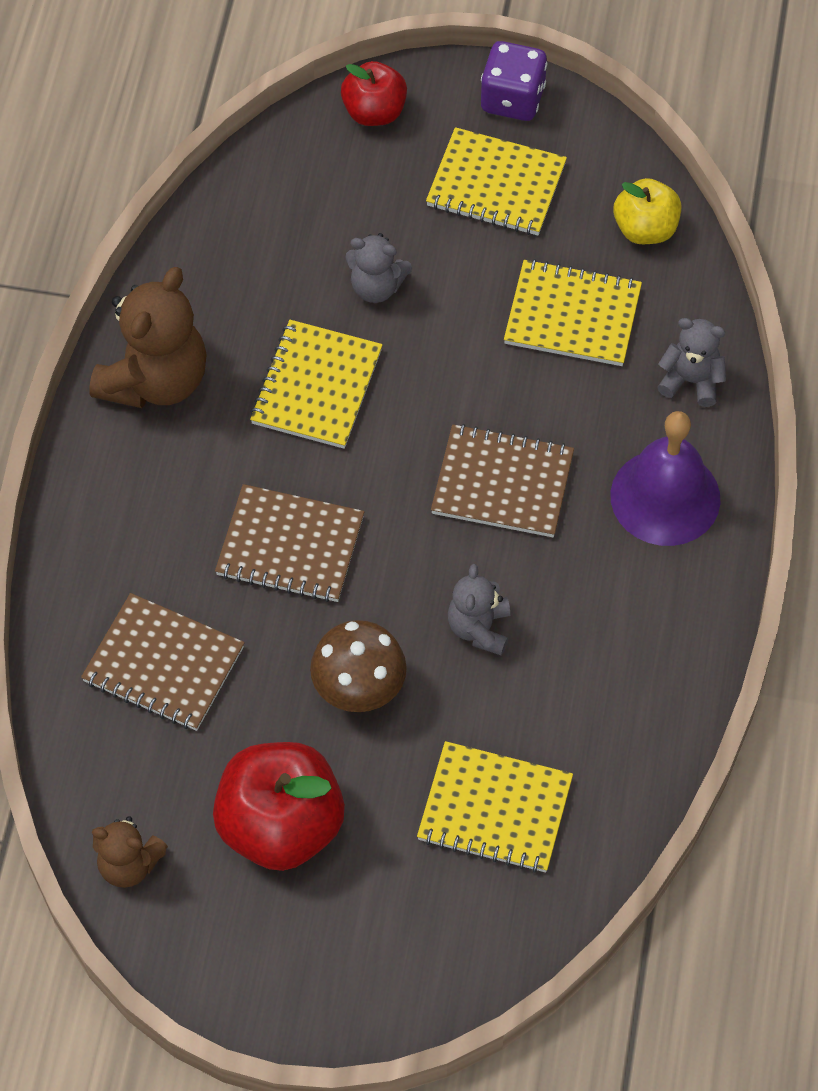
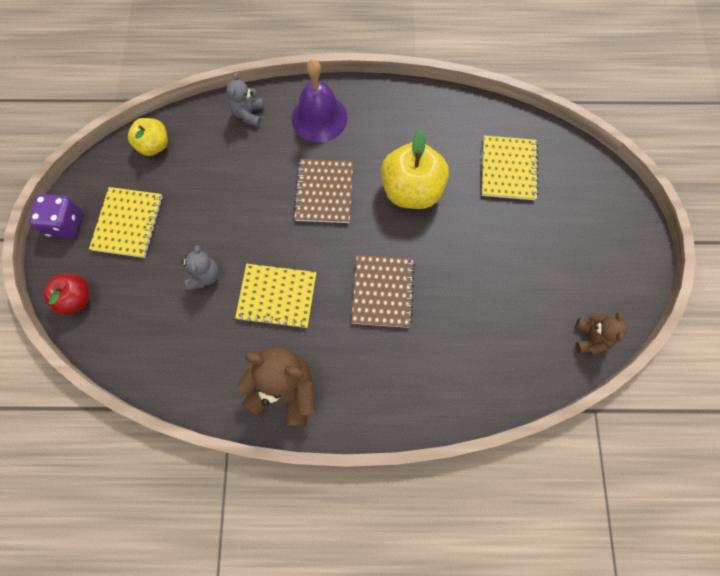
camera: 100 degrees left, 10 degrees up
(163, 665) = (470, 345): brown notebook -> none
(280, 826) = (546, 266): red apple -> none
(359, 691) = (460, 241): brown mushroom -> none
(479, 628) = (411, 190): grey teddy bear -> yellow apple
(572, 315) = (214, 173): yellow notebook -> none

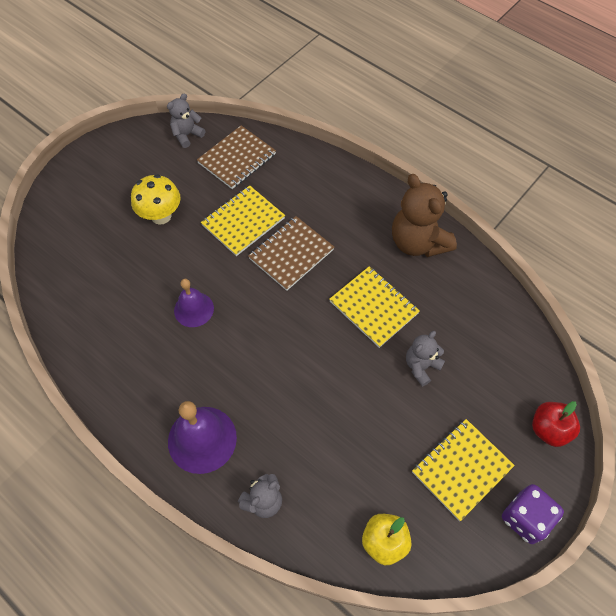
camera: 140 degrees left, 10 degrees down
(324, 192) = (264, 363): brown notebook -> brown notebook (237, 159)
(411, 190) = (194, 309): yellow apple -> purple bell
(508, 169) = (104, 268): yellow notebook -> yellow notebook (243, 222)
(519, 242) = (161, 216): none -> yellow mushroom
(591, 338) = (187, 135): brown teddy bear -> grey teddy bear

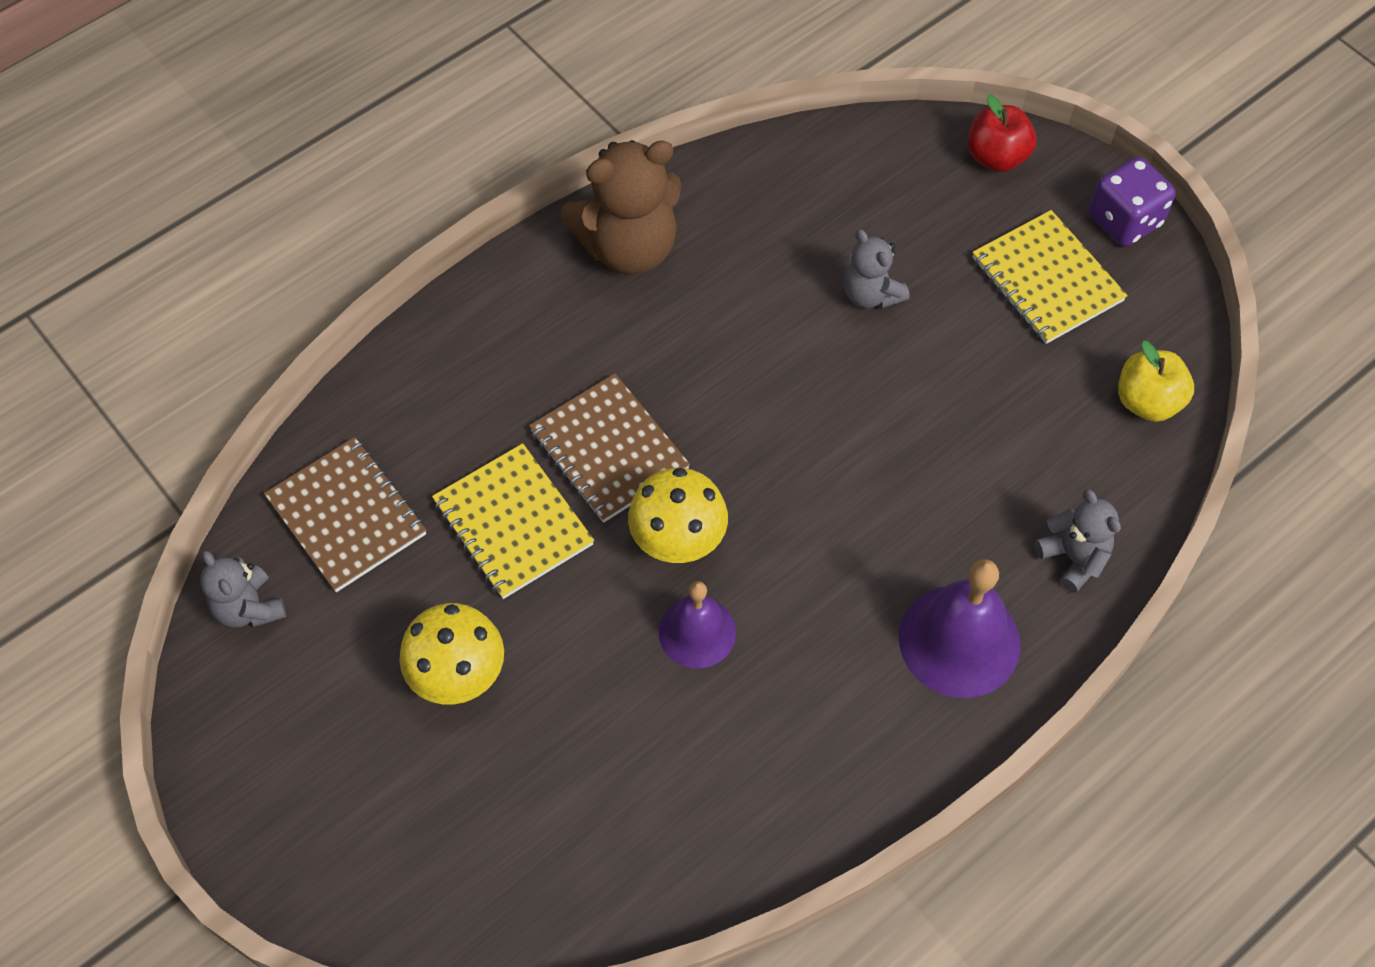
camera: 80 degrees left, 0 degrees up
(243, 293) = (678, 542): none -> yellow mushroom
(374, 307) = (748, 339): yellow notebook -> none

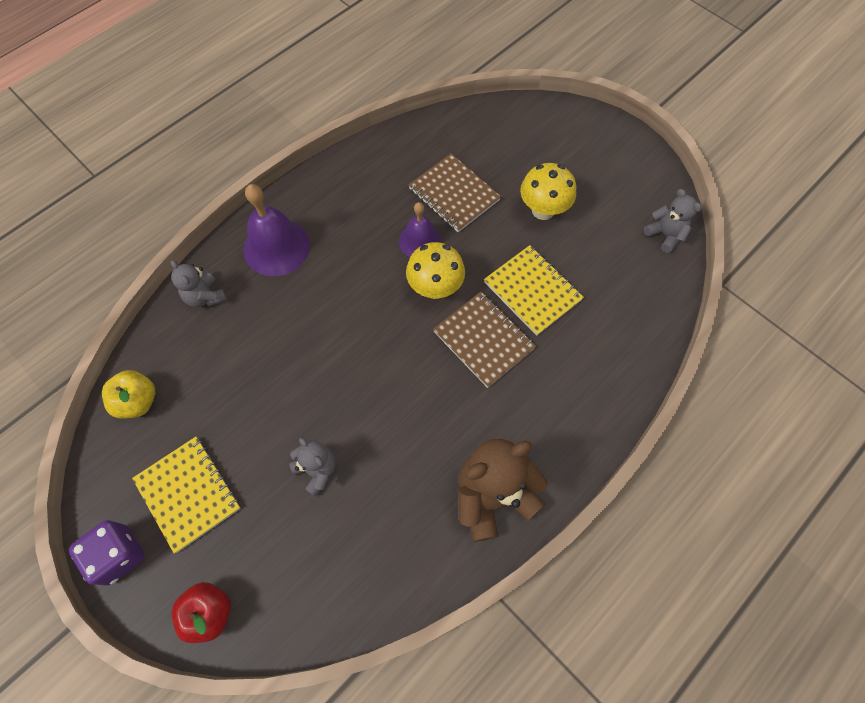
camera: 175 degrees right, 5 degrees up
(347, 516) = (629, 288): brown notebook -> brown notebook (454, 194)

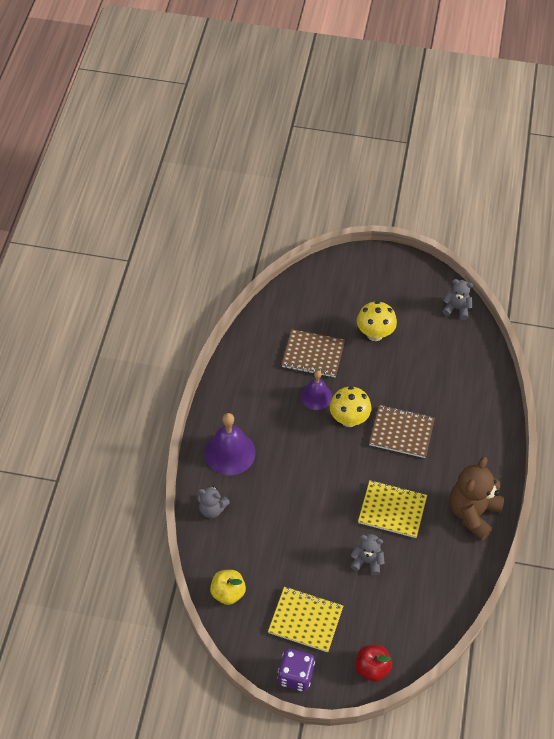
camera: 35 degrees left, 10 degrees down
(532, 291) = (407, 387): yellow notebook -> yellow notebook (392, 510)

